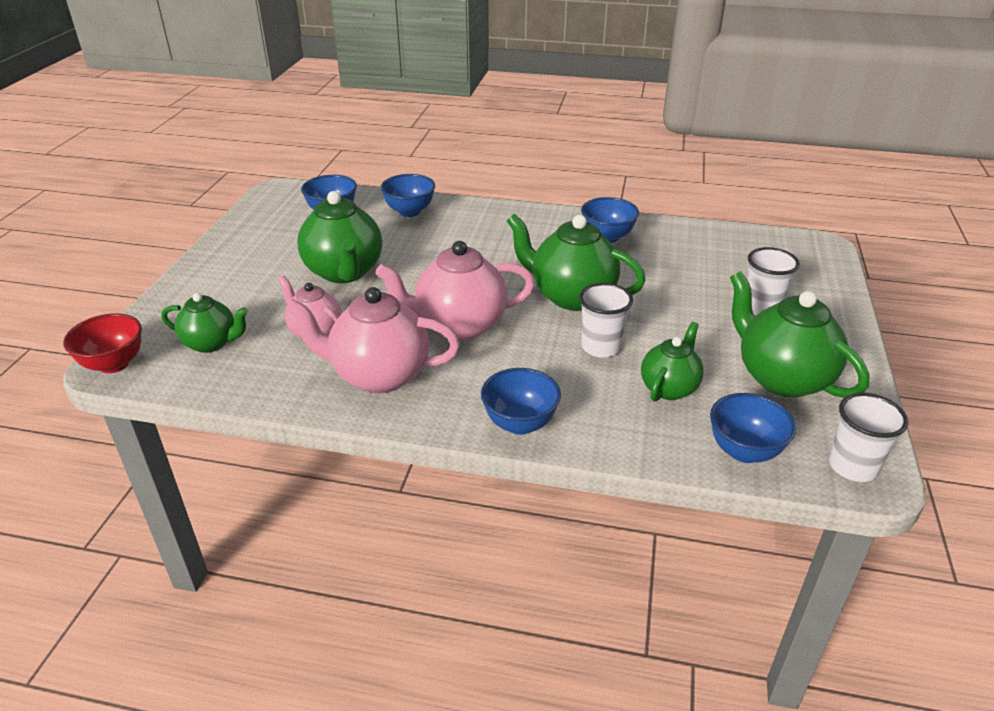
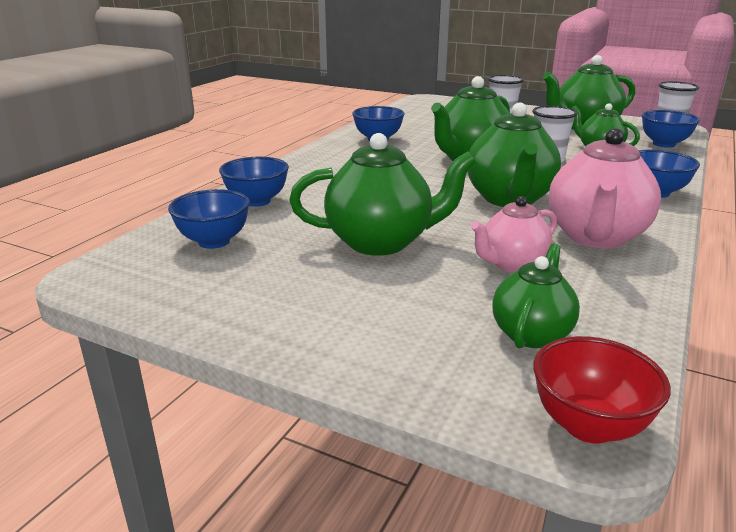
camera: 75 degrees left, 10 degrees down
(459, 325) = (509, 199): pink teapot -> green teapot

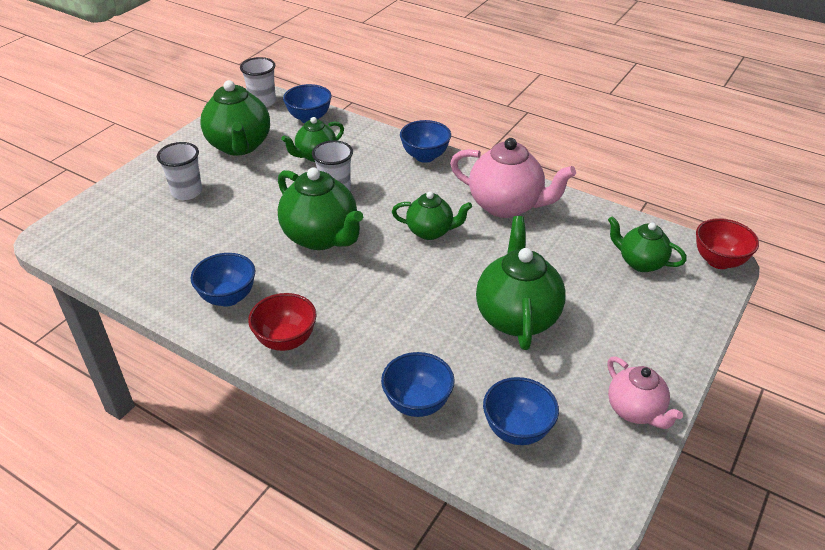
camera: 85 degrees left, 15 degrees up
(332, 157) = (286, 340): none -> red bowl
(509, 199) = (430, 231): green teapot -> green teapot, size x0.60
(512, 264) = (551, 253): pink teapot -> pink teapot (635, 410)

